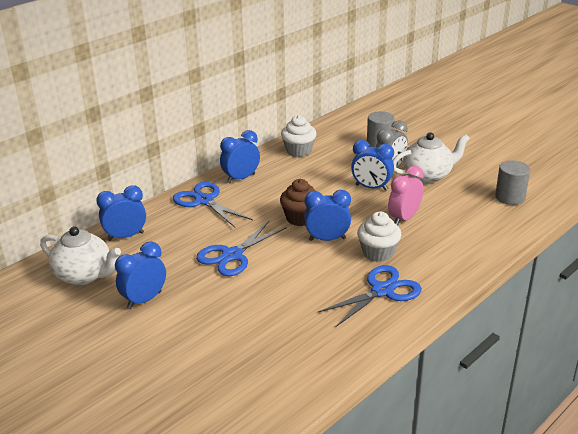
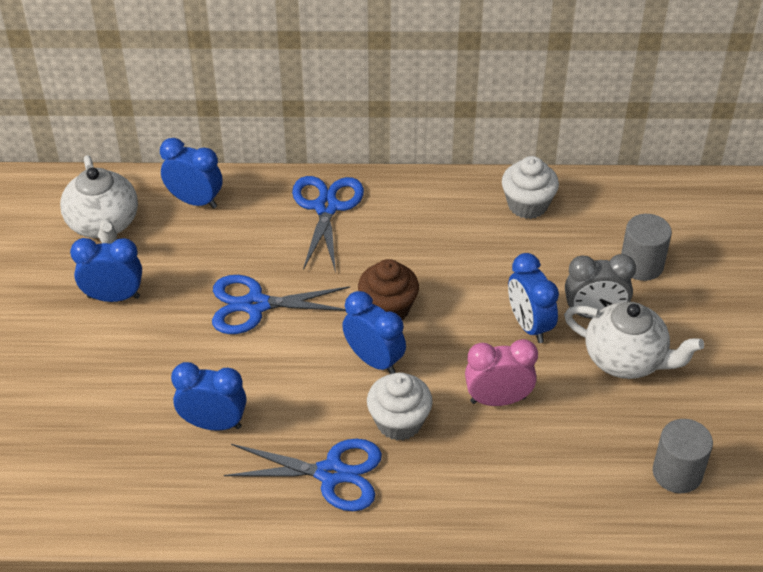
camera: 45 degrees right, 15 degrees up
(241, 178) = (406, 202): blue clock -> blue clock (213, 423)

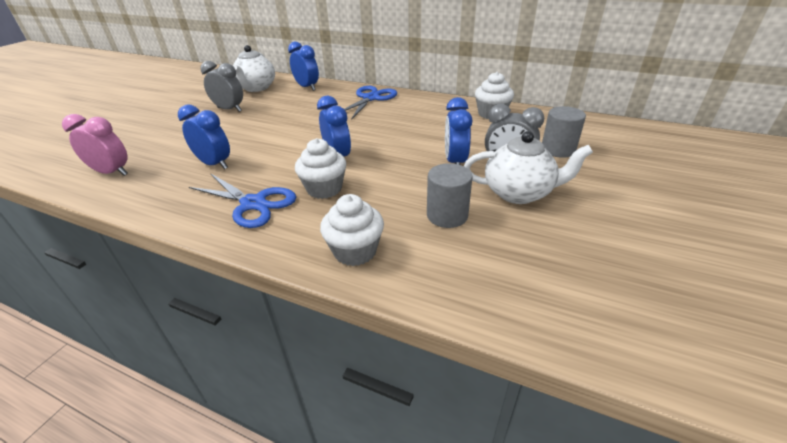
camera: 25 degrees right, 10 degrees down
(113, 297) = (229, 109): blue clock -> grey clock
(255, 305) = (295, 124): blue scissors -> none
(388, 308) = (368, 138): brown cupcake -> none
(498, 400) = (403, 193): pink clock -> pink clock (112, 172)
(498, 500) = (355, 251): none -> white cupcake
(626, 359) = (519, 193): white teapot -> white teapot turned 45 degrees counterclockwise
(677, 473) = (528, 275): grey cylinder -> grey cylinder (447, 215)

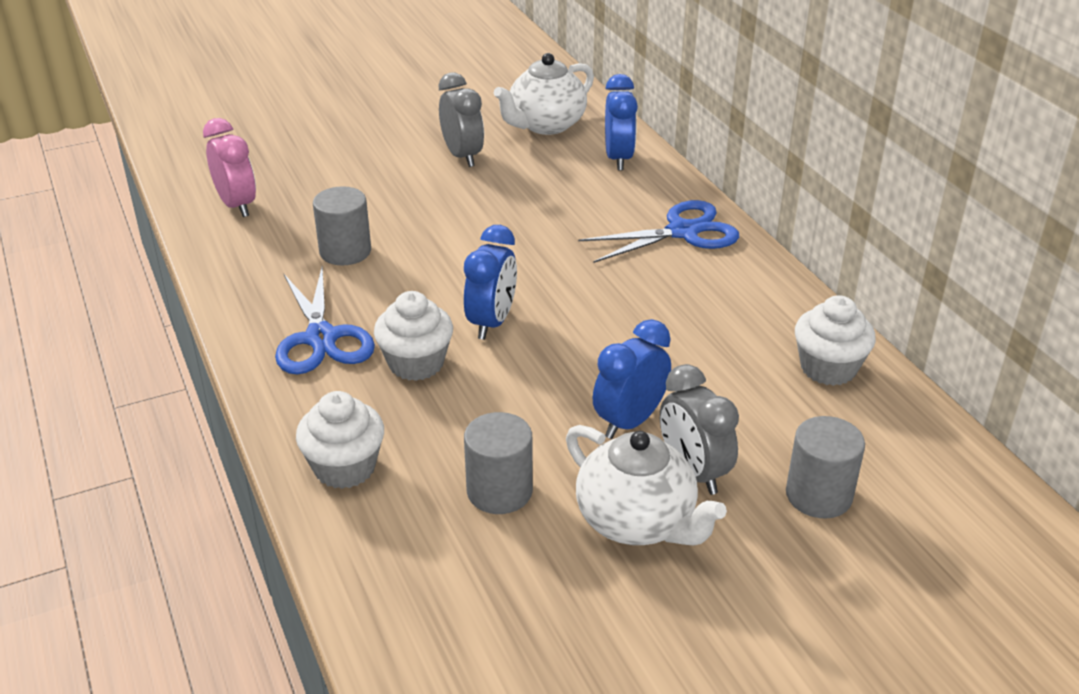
camera: 40 degrees right, 0 degrees up
(215, 164) = (345, 251): blue clock -> grey cylinder

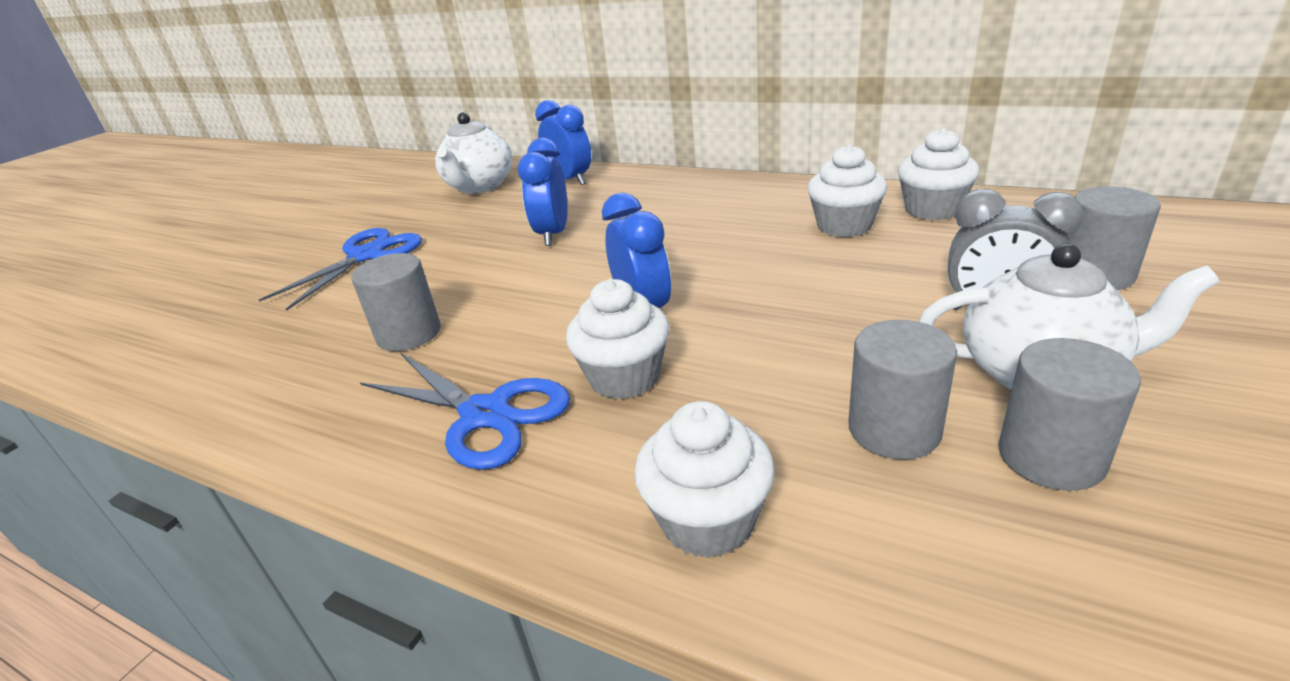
camera: 35 degrees left, 5 degrees down
(237, 205) = (221, 358): pink clock -> none
(462, 156) = (434, 228): grey clock -> none
(548, 559) = (1051, 457): none -> grey cylinder
(629, 421) = (882, 310): blue clock -> blue clock (553, 234)
(683, 232) = (691, 193): blue scissors -> blue scissors (367, 256)
(734, 339) = (844, 226): none -> white cupcake

